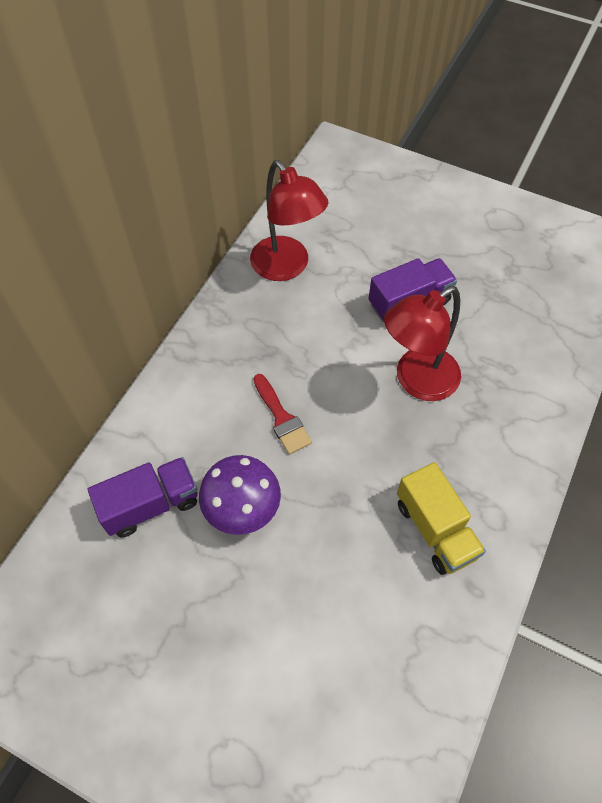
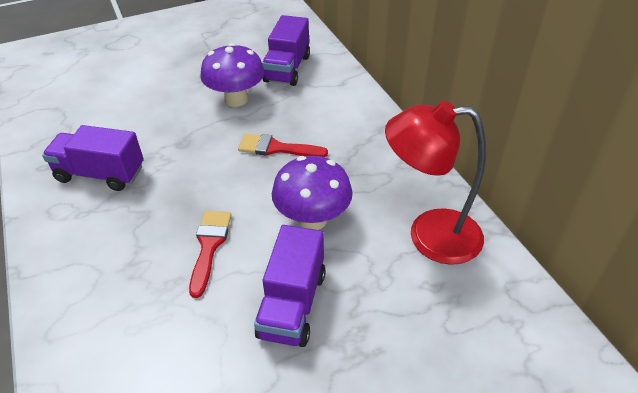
camera: 130 degrees right, 15 degrees down
(334, 338) = (312, 219): none -> purple mushroom
(416, 381) = (209, 246): red lamp -> red brush
(435, 529) = (100, 174): yellow truck -> purple truck

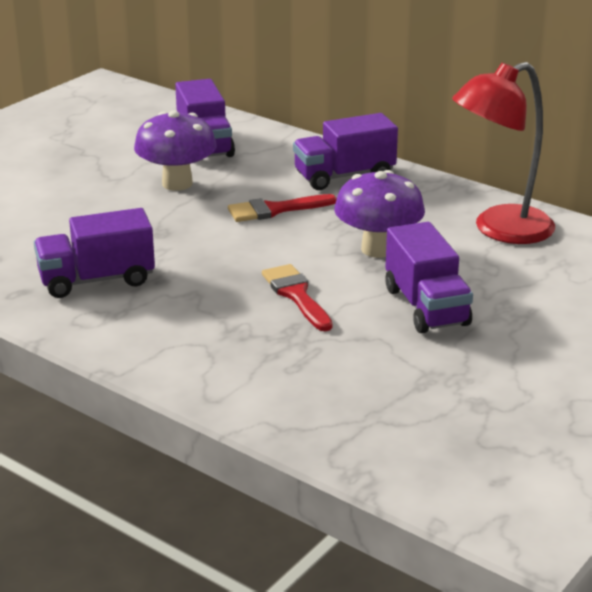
camera: 30 degrees left, 15 degrees down
(356, 130) = (344, 176): none -> purple truck

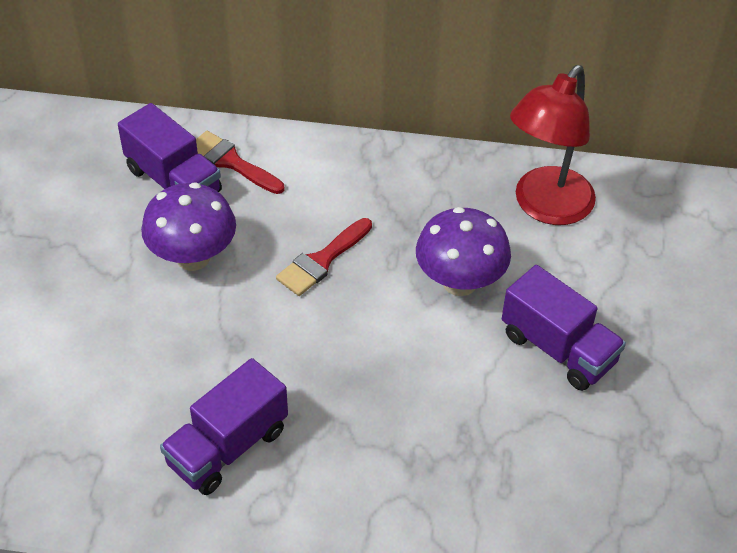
camera: 30 degrees left, 20 degrees up
(296, 295) = (434, 383): red brush -> red brush (231, 162)
(344, 176) = (350, 180): purple truck -> none

